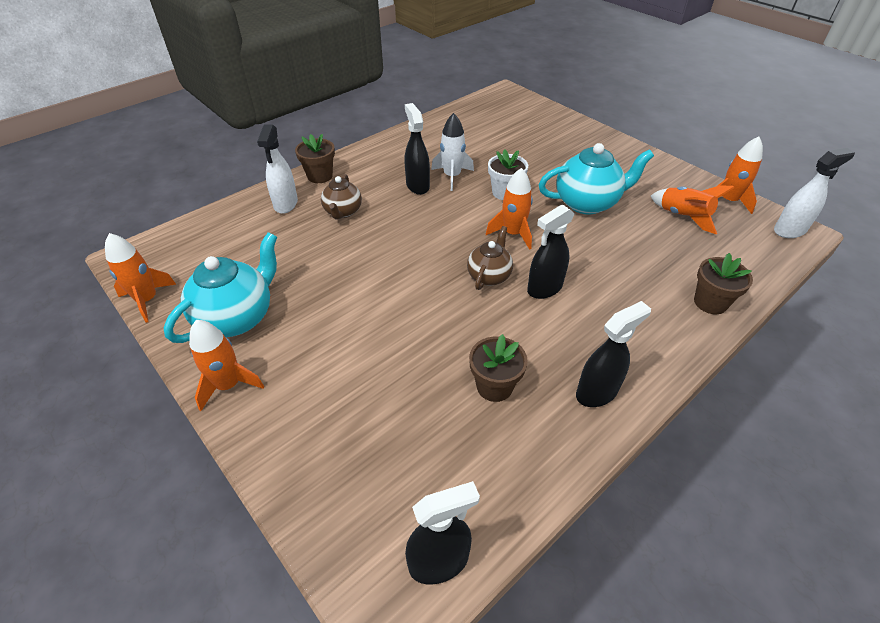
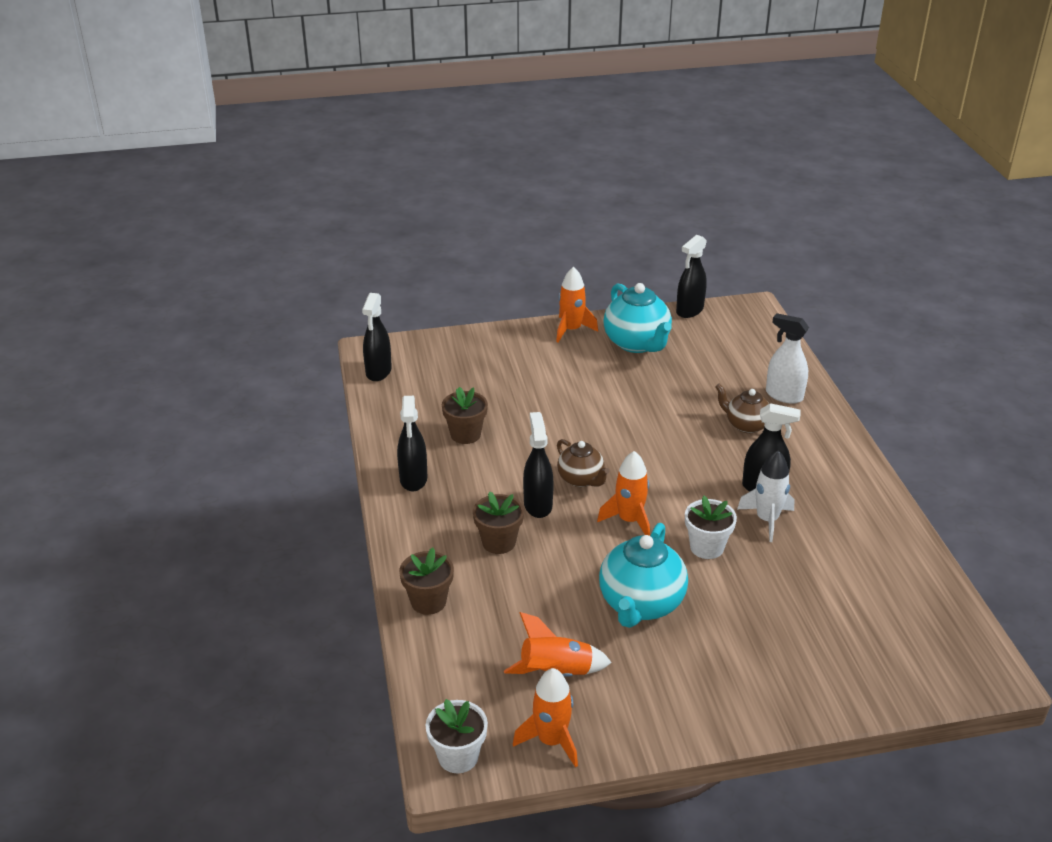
camera: 120 degrees right, 10 degrees down
(147, 300) = (689, 310): orange rocket -> black spray bottle
(320, 176) = (826, 427): brown flower pot -> brown flower pot (498, 542)
(790, 230) = (458, 756): white spray bottle -> white flower pot

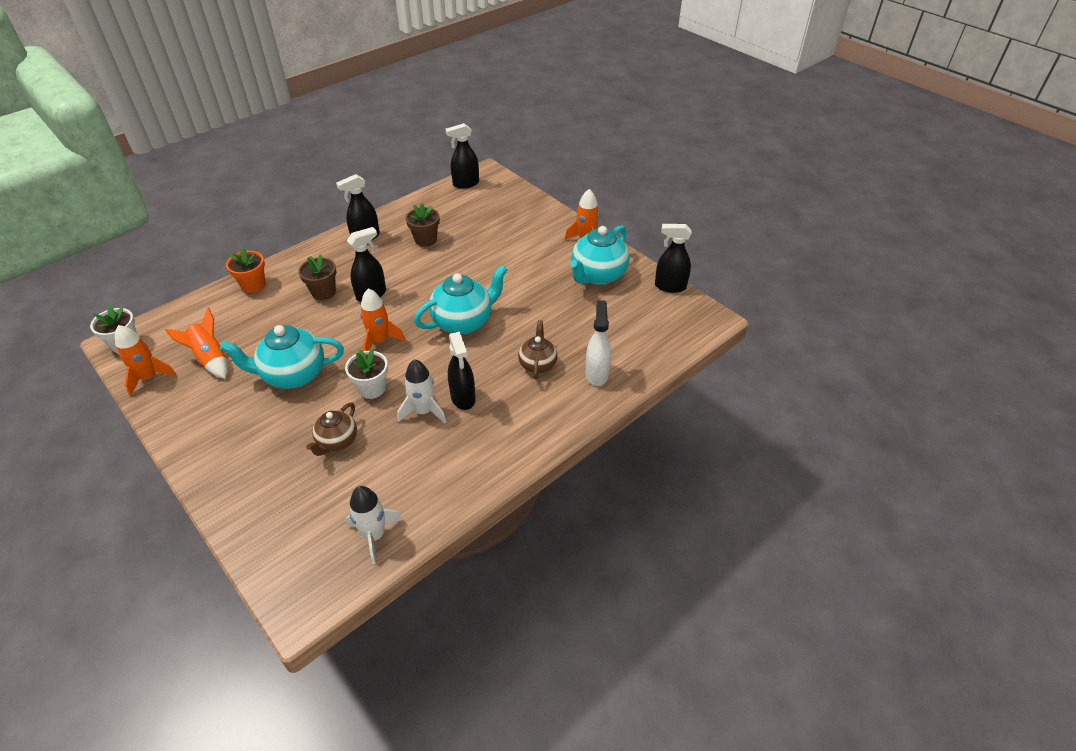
camera: 60 degrees right, 10 degrees up
(428, 601) = (253, 285): brown flower pot -> orange flower pot
(581, 479) = (411, 304): brown teapot -> brown teapot (337, 441)
(643, 451) = (463, 322): none -> turquoise teapot
(923, 600) = (374, 535): none -> white rocket

